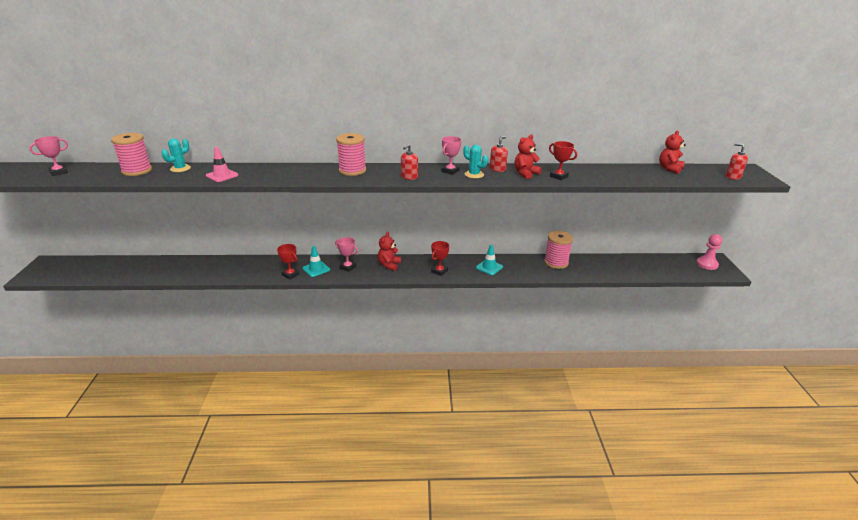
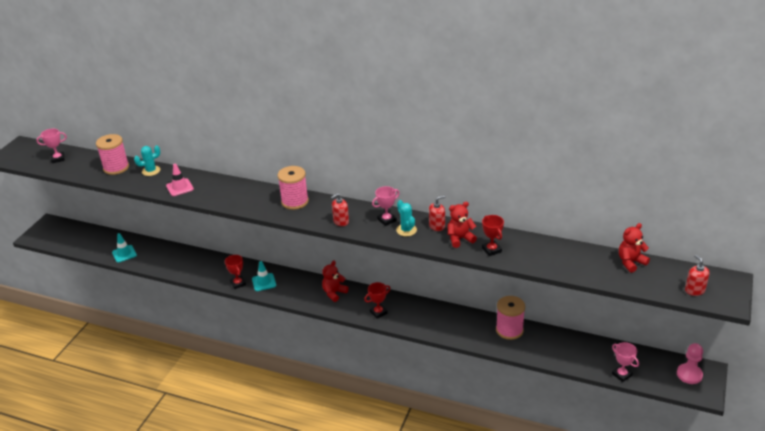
camera: 25 degrees right, 5 degrees up
(348, 267) = (294, 287): pink trophy -> pink trophy (622, 375)
(489, 267) = (432, 319): turquoise traffic cone -> turquoise traffic cone (124, 254)

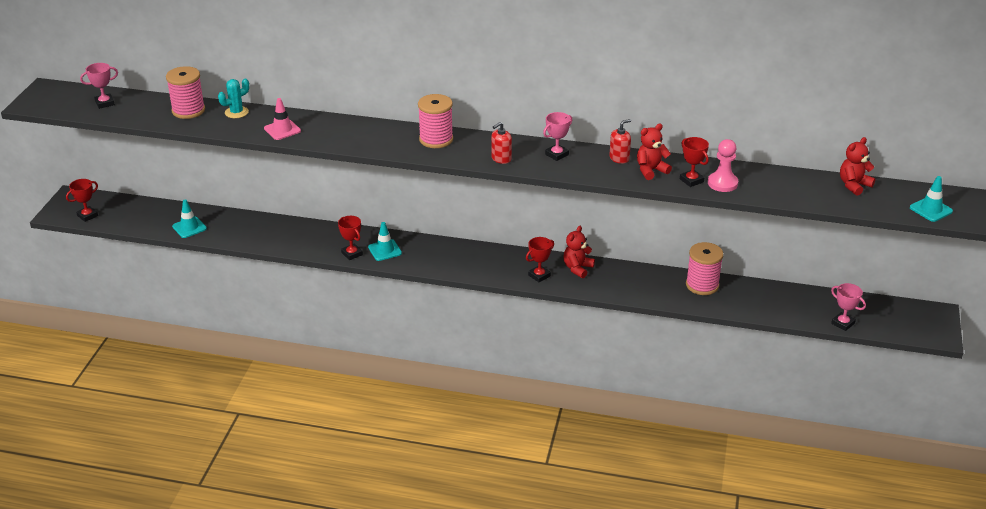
camera: 10 degrees left, 0 degrees up
(54, 240) = (87, 216): none -> red trophy
(334, 293) = (478, 257): red teddy bear -> red teddy bear (577, 268)
(406, 230) = (584, 164): turquoise cactus -> none
(689, 374) = (918, 318): pink pawn -> pink pawn (722, 183)
(694, 290) = (931, 209): red soap dispenser -> turquoise traffic cone

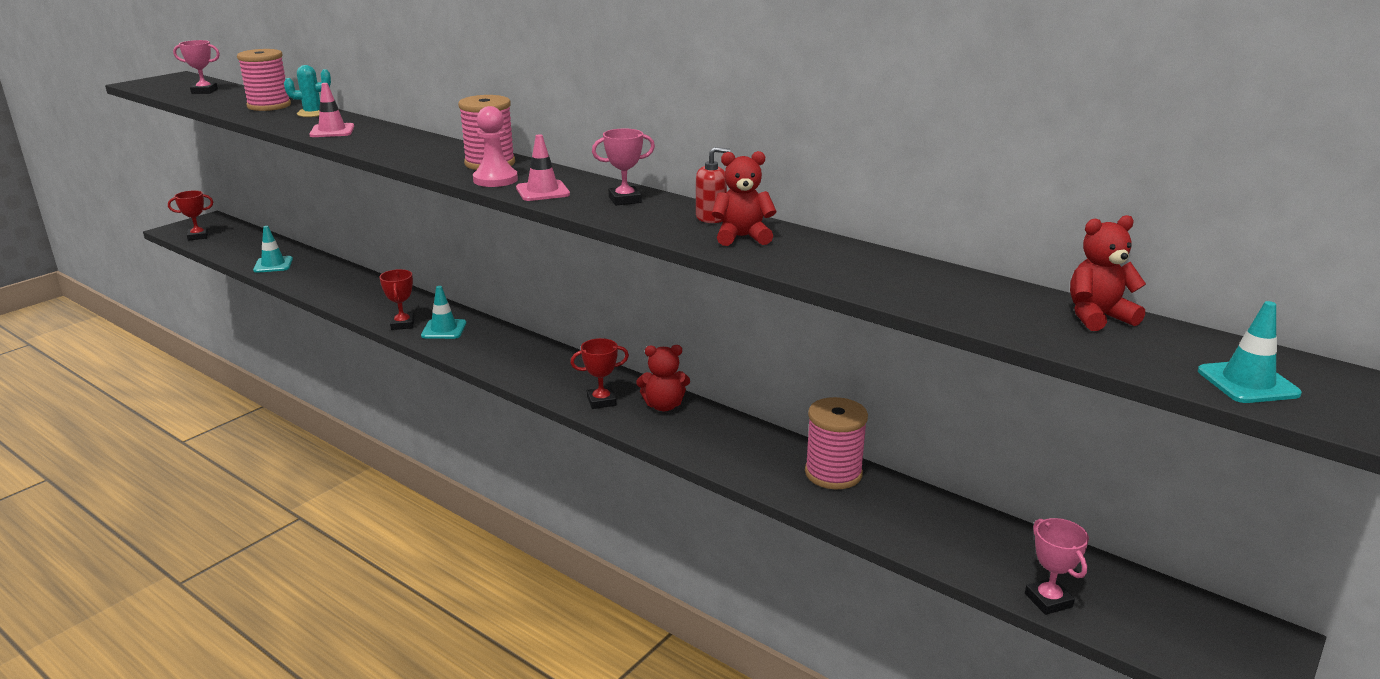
camera: 25 degrees right, 10 degrees down
(501, 159) = (542, 191): red soap dispenser -> pink traffic cone
(577, 268) = (663, 406): red teddy bear -> red teddy bear turned 150 degrees counterclockwise
(691, 180) = (794, 258): red trophy -> none
(722, 183) = (844, 271): pink pawn -> pink pawn (495, 180)

